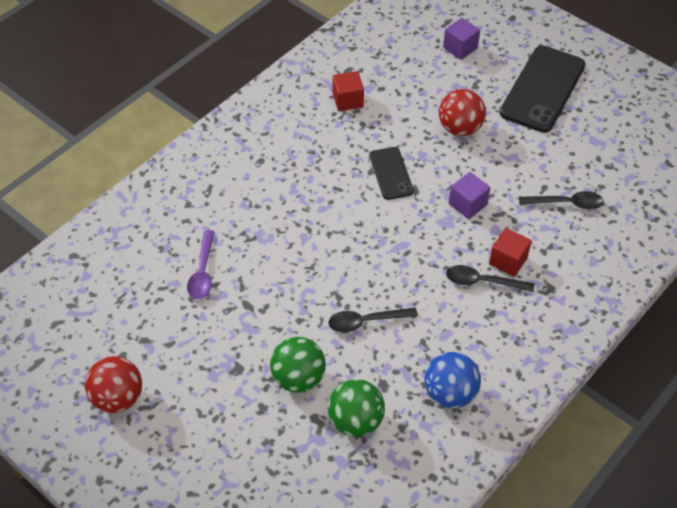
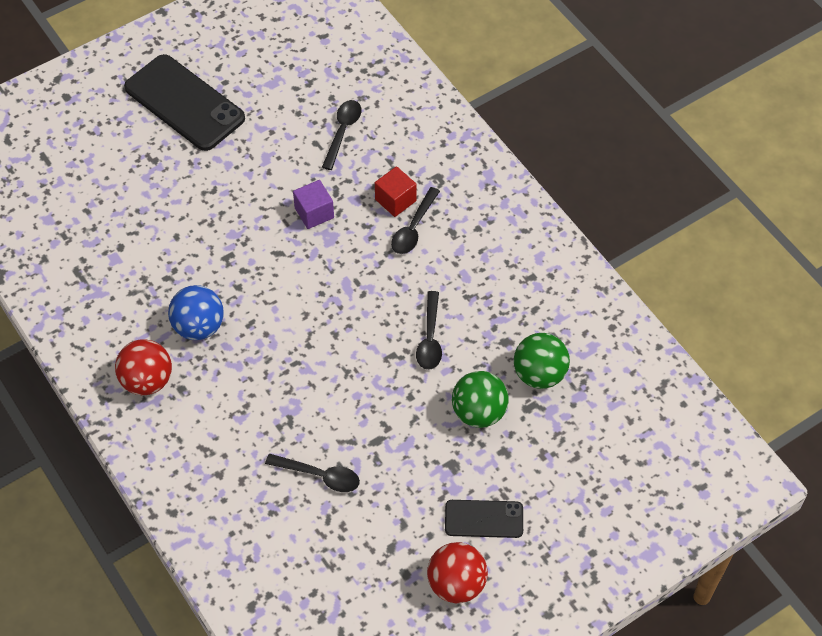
camera: 75 degrees left, 5 degrees up
(202, 272) = (319, 475): purple spoon -> black spoon
(348, 100) = (125, 283): red cube -> none
(391, 173) = (248, 269): black phone -> black phone (484, 519)
(450, 393) = (530, 290): blue ball -> blue ball (199, 326)
(460, 48) = (91, 157): purple cube -> none
(460, 128) = (209, 191): red ball -> red ball (147, 381)

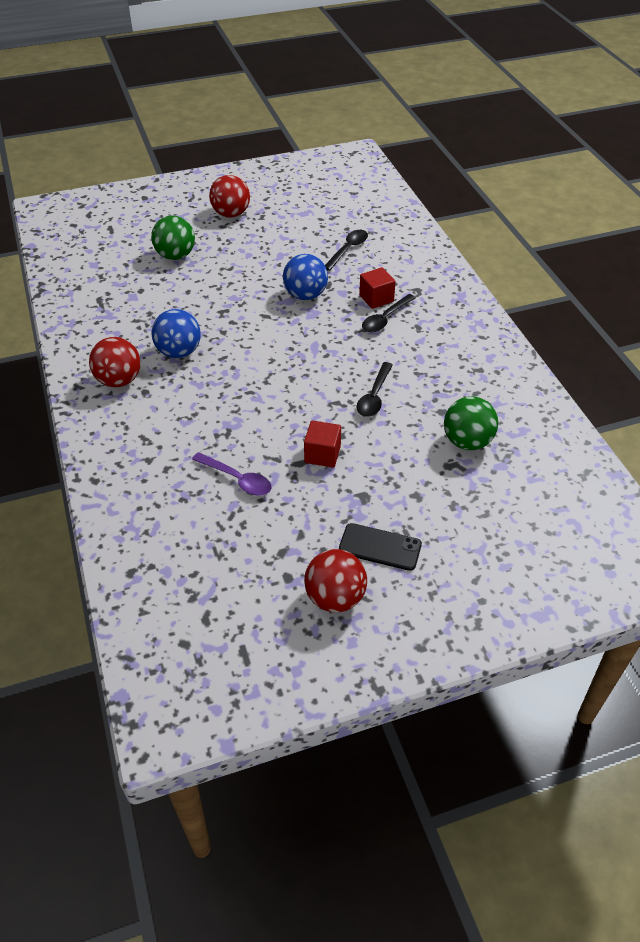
camera: 15 degrees right, 10 degrees down
(184, 103) = (231, 214): black phone -> red ball
(314, 213) = (305, 295): purple cube -> blue ball
(319, 475) = (237, 479): black spoon -> purple spoon
(397, 425) = (322, 454): none -> red cube
(479, 412) = (401, 460): green ball -> green ball (175, 256)

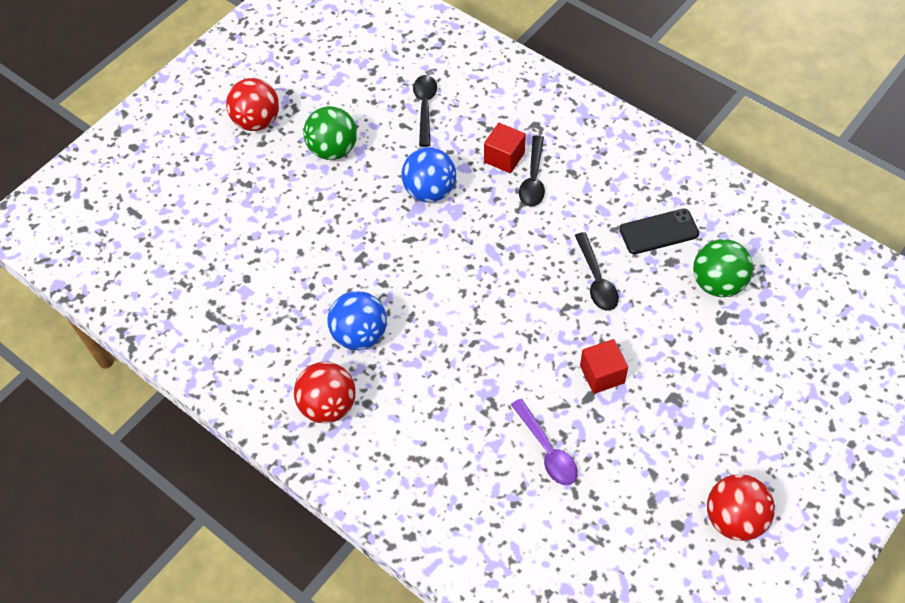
camera: 30 degrees left, 10 degrees up
(175, 256) = (244, 211): green ball -> green ball (333, 150)
(237, 479) = (547, 450): purple spoon -> purple spoon turned 60 degrees clockwise
(380, 547) = (730, 443): black phone -> black phone (659, 232)

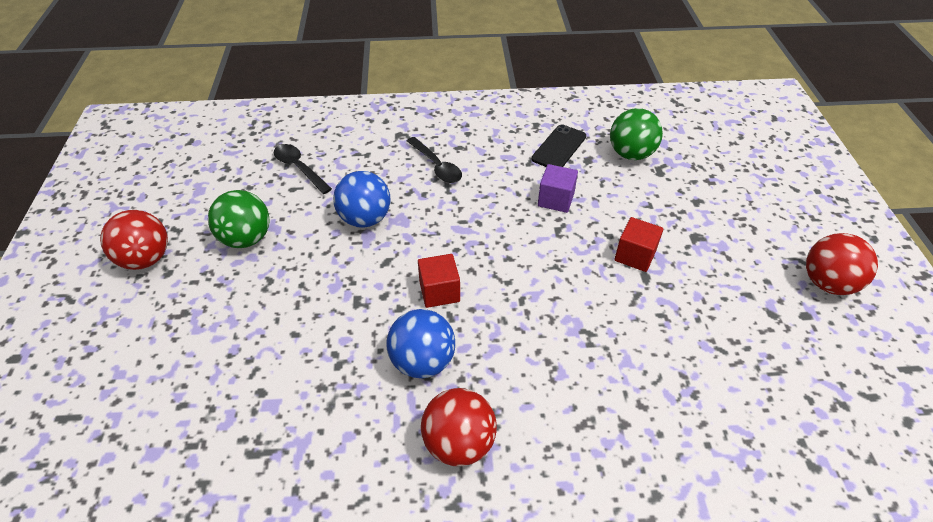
camera: 45 degrees left, 10 degrees down
(504, 157) = (399, 165): red cube -> red cube (439, 291)
(547, 450) = (666, 335): purple spoon -> none
(596, 279) = (556, 199): black spoon -> purple cube

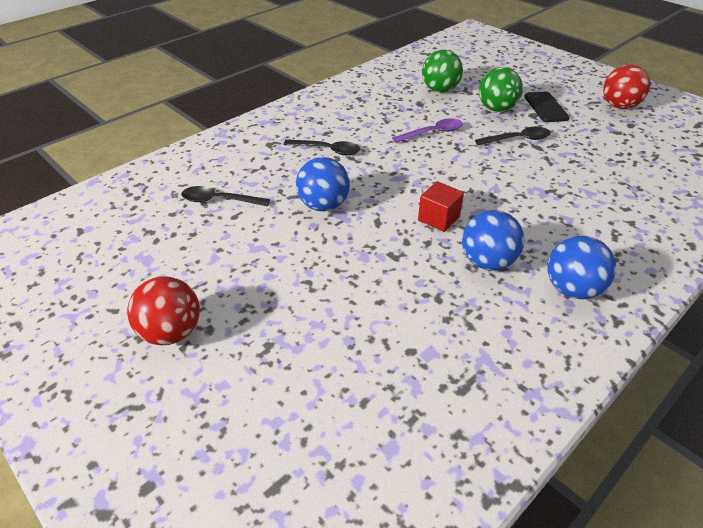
camera: 40 degrees left, 5 degrees down
(246, 239) = (246, 267): green ball -> green ball (496, 109)
(459, 443) = (572, 289): red ball -> blue ball
(556, 199) = (432, 133): purple cube -> purple spoon
(559, 148) = (393, 104): black phone -> black phone (545, 107)
(635, 255) = (517, 139): red cube -> black spoon

